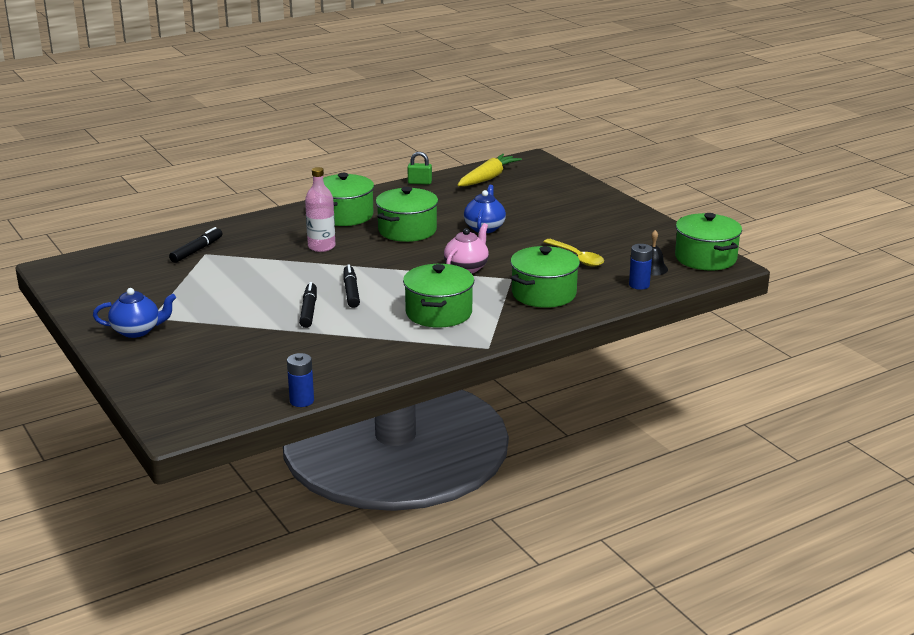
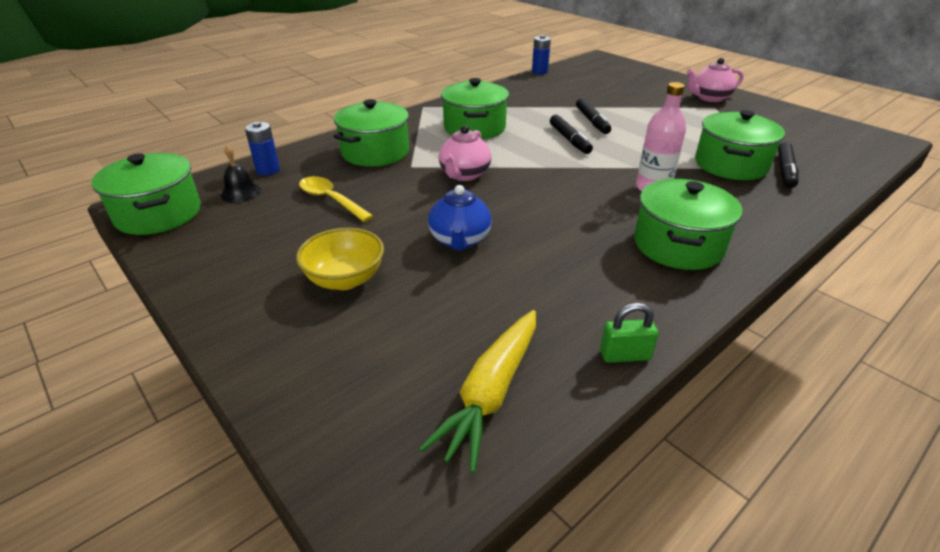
camera: 170 degrees right, 10 degrees up
(137, 331) = (709, 98): blue teapot -> pink teapot
(407, 230) = (566, 224): green pot -> green pot (730, 165)
(558, 216) = (345, 279): none -> yellow bowl

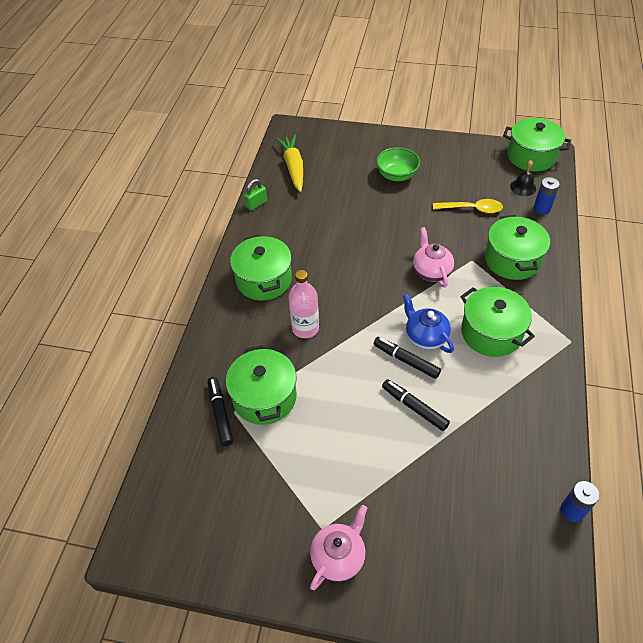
camera: 145 degrees right, 15 degrees up
(345, 279) = (396, 175): yellow bowl -> green bowl
(460, 240) = (374, 221): blue teapot -> blue teapot (425, 337)

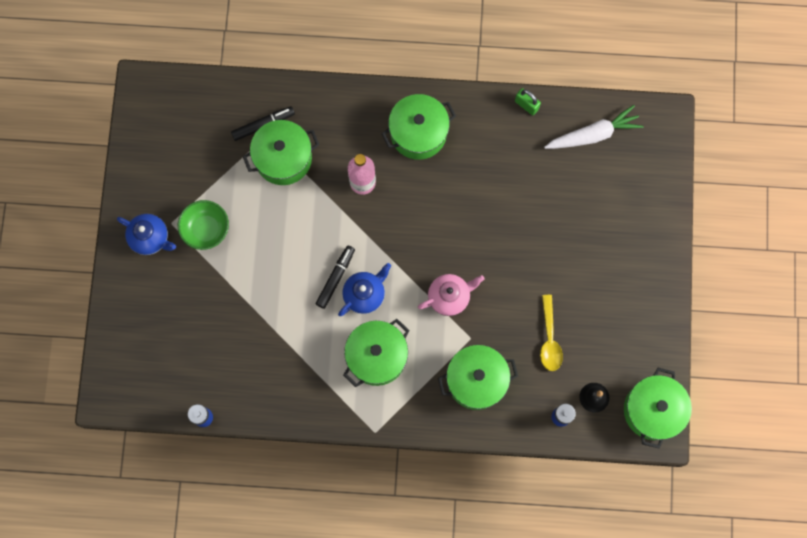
camera: 80 degrees right, 25 degrees up
(293, 167) = (593, 134): yellow carrot -> white carrot
(339, 556) = (150, 238): pink teapot -> blue teapot
(396, 175) = (595, 252): green bowl -> green bowl (206, 229)
(414, 407) = (286, 288): black marker -> none

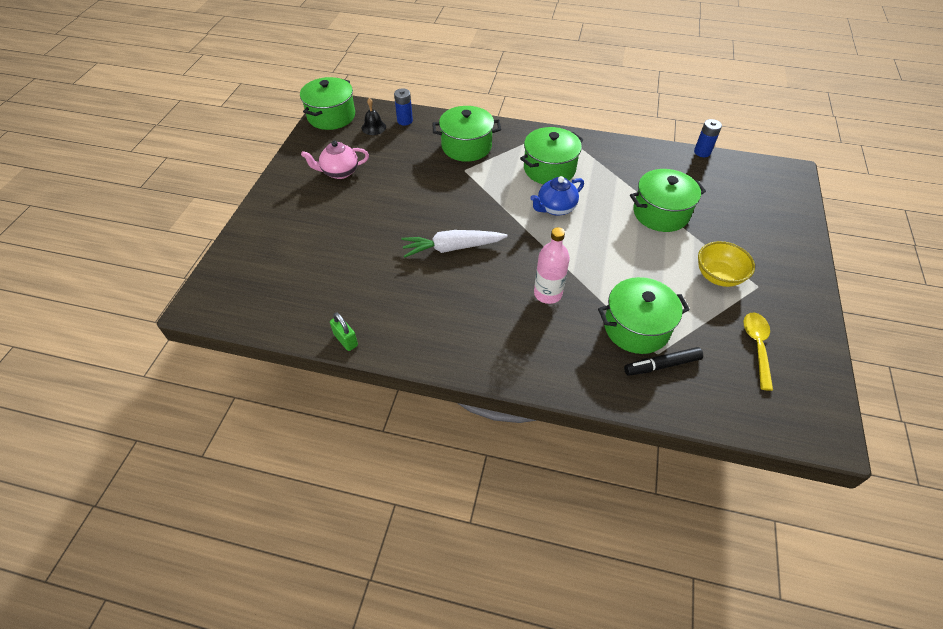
camera: 170 degrees left, 25 degrees down
(150, 238) = (778, 276): blue teapot -> none
(206, 229) = (718, 276): green bowl -> yellow bowl
(335, 278) = (582, 223): black marker -> none
(418, 133) = (478, 330): green pot -> green pot (661, 213)
(449, 297) = (476, 197): pink teapot -> pink teapot (339, 172)
(549, 339) = (396, 162): yellow spoon -> yellow spoon (757, 346)
(593, 134) = (285, 301): white carrot -> white carrot (452, 248)

